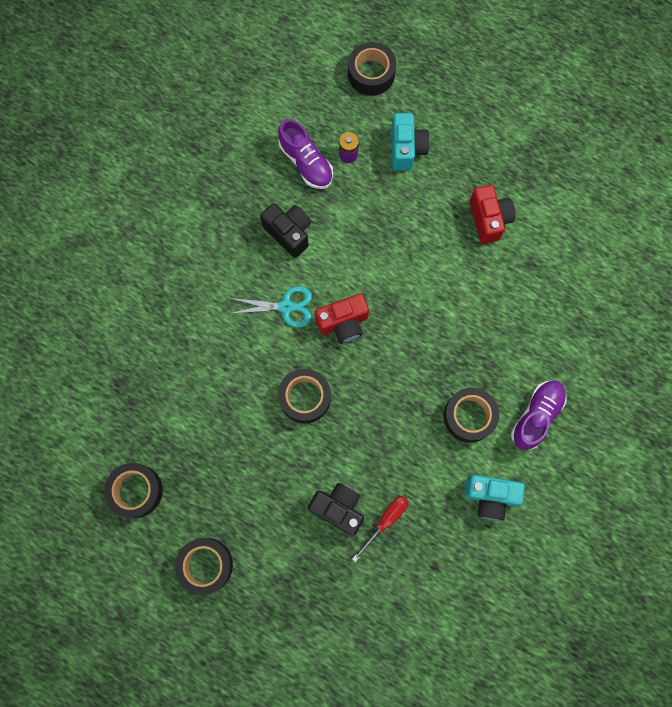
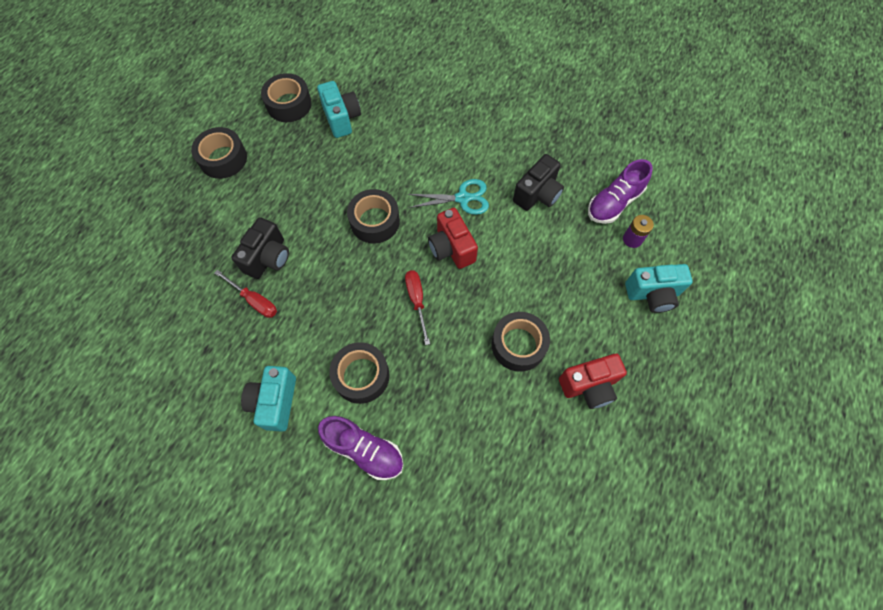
camera: 85 degrees right, 10 degrees down
(165, 429) = (341, 119): none -> turquoise camera
(286, 307) = (462, 198): turquoise scissors -> turquoise scissors turned 90 degrees counterclockwise
(371, 74) = (730, 254): black tape -> black tape (518, 345)
(397, 361) = (417, 301): none -> red screwdriver

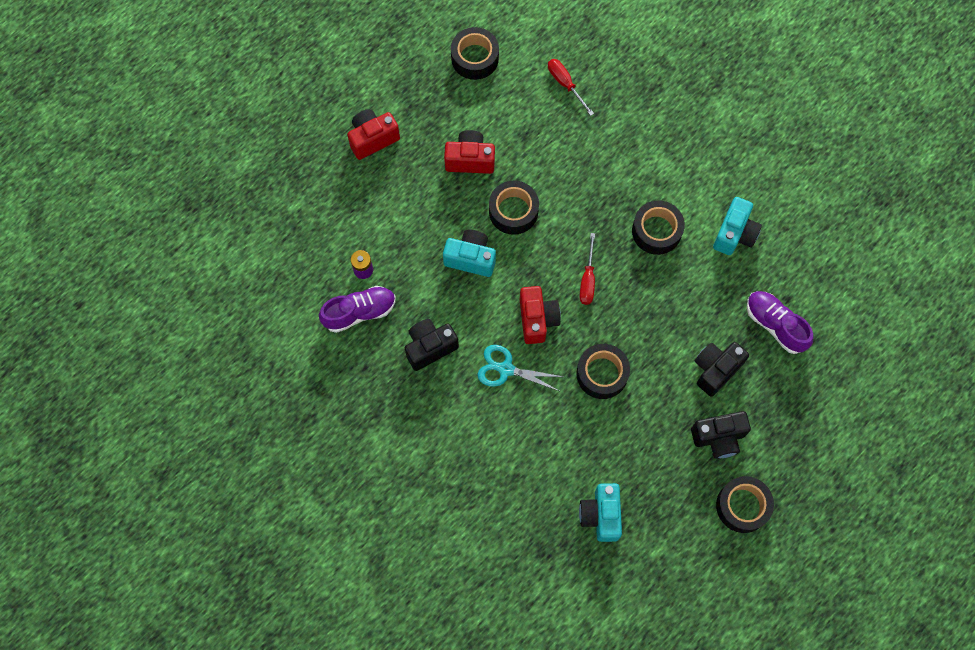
camera: 160 degrees left, 5 degrees up
(254, 203) = (718, 438): none -> black camera
(254, 301) = (736, 330): red screwdriver -> red screwdriver (565, 84)
(289, 104) = (655, 558): black tape -> black tape (475, 58)
(364, 450) = (670, 173): purple shoe -> purple shoe (775, 325)
(652, 294) = (375, 214): turquoise camera -> turquoise camera (471, 258)
(701, 372) = (373, 139): none -> red camera

